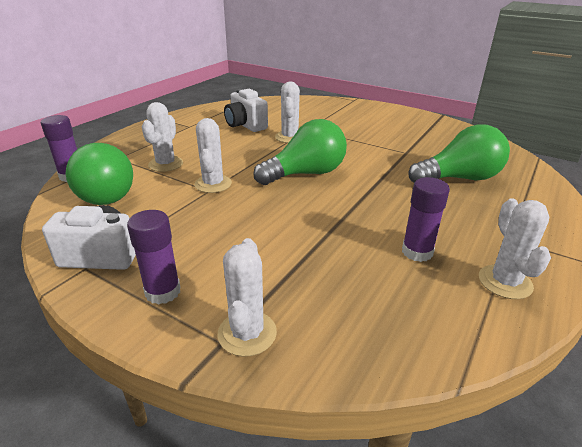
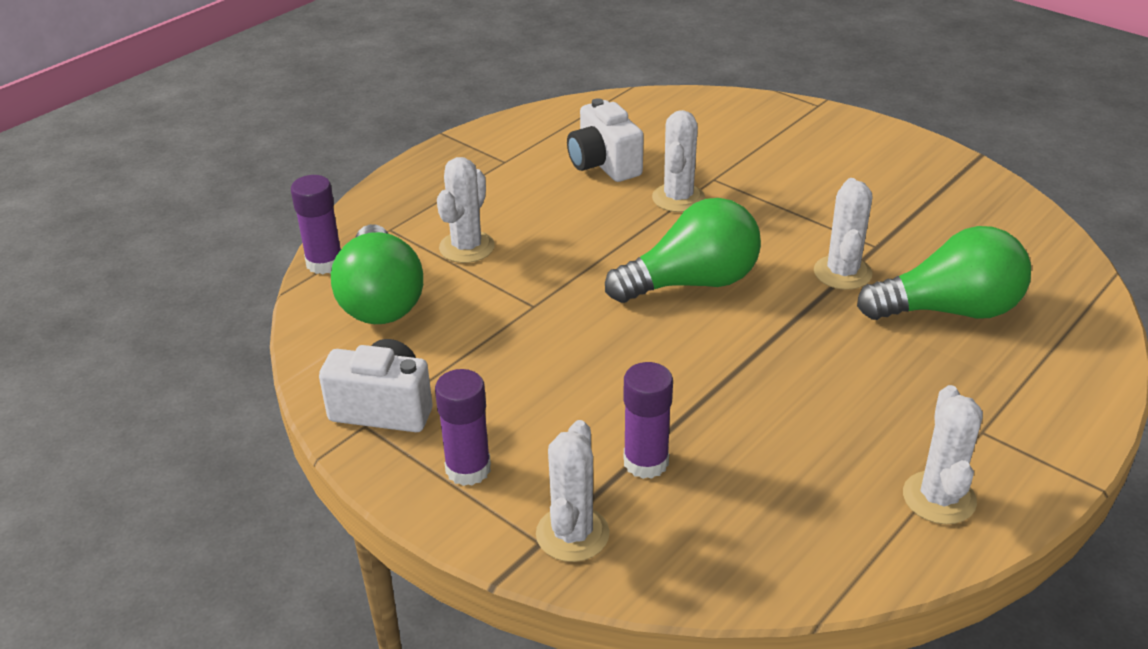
camera: 10 degrees right, 5 degrees up
(213, 184) = (540, 294): white cactus -> white cactus (842, 273)
(417, 252) = (829, 440): purple glue stick -> purple glue stick (646, 462)

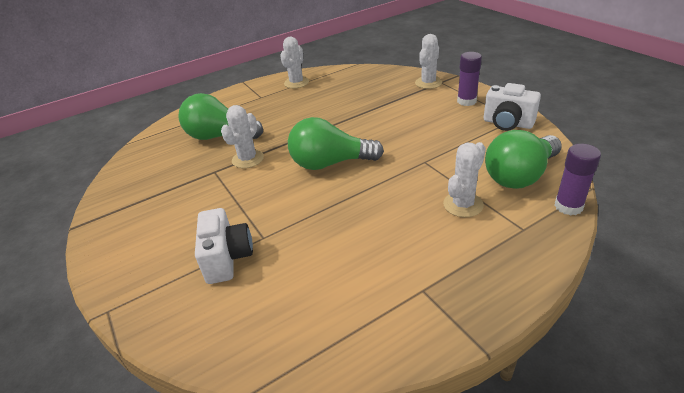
camera: 160 degrees left, 0 degrees up
(380, 299) = (520, 175): green light bulb -> green light bulb turned 135 degrees counterclockwise
(604, 165) = (337, 268): white camera -> white camera (227, 258)
(646, 462) = (393, 98): purple glue stick -> none
(678, 198) = (300, 223): white cactus -> none

